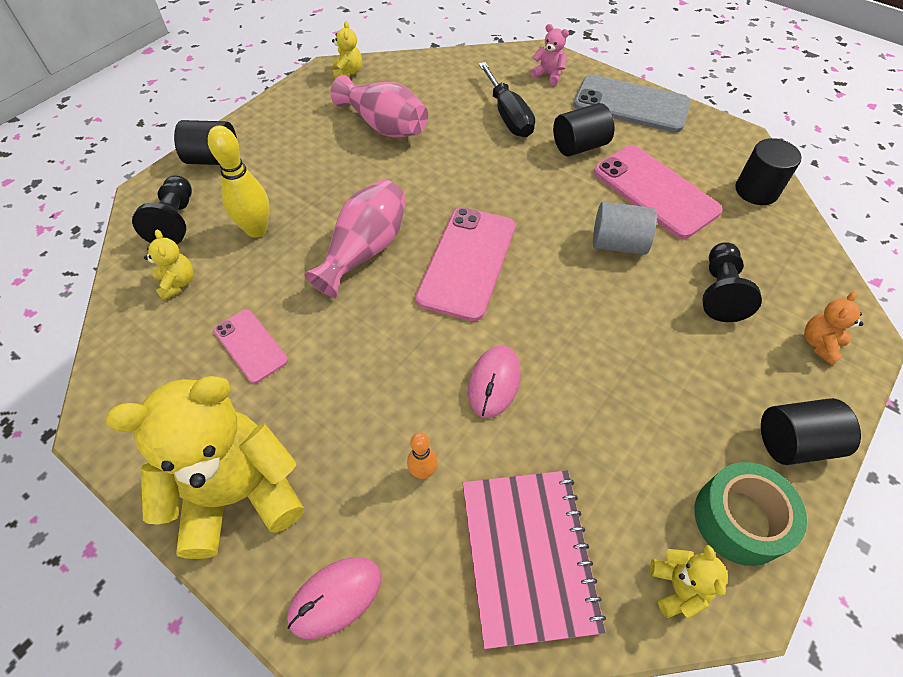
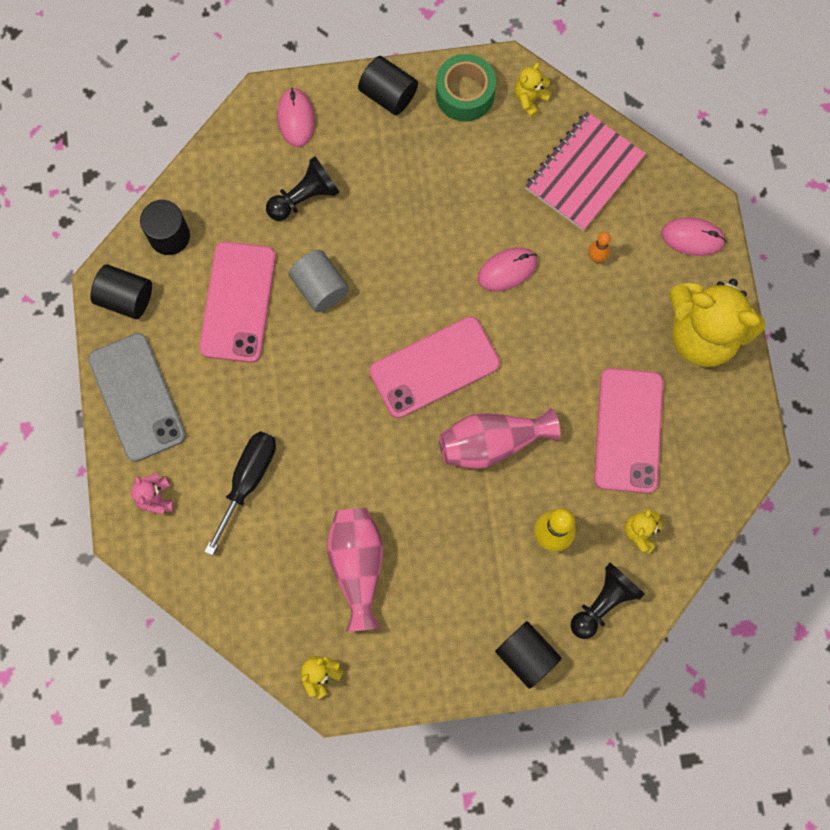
camera: 135 degrees left, 20 degrees up
(250, 345) = (628, 430): pink phone -> pink phone, size x1.77
(579, 146) = (235, 394): black cylinder -> black cylinder (126, 298)
(820, 344) = (296, 119): orange teddy bear -> pink mouse

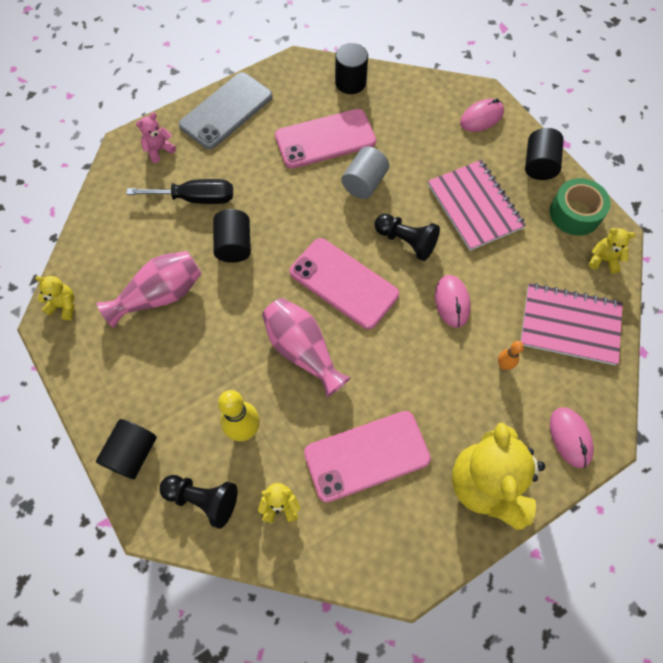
camera: 65 degrees right, 10 degrees down
(126, 298) = (293, 77): black cylinder -> black cylinder (234, 245)
(304, 197) = (426, 146): black pawn -> black pawn (406, 242)
(407, 188) = (475, 206): none -> pink notebook
(507, 270) = (452, 302): pink mouse -> pink mouse turned 45 degrees clockwise

